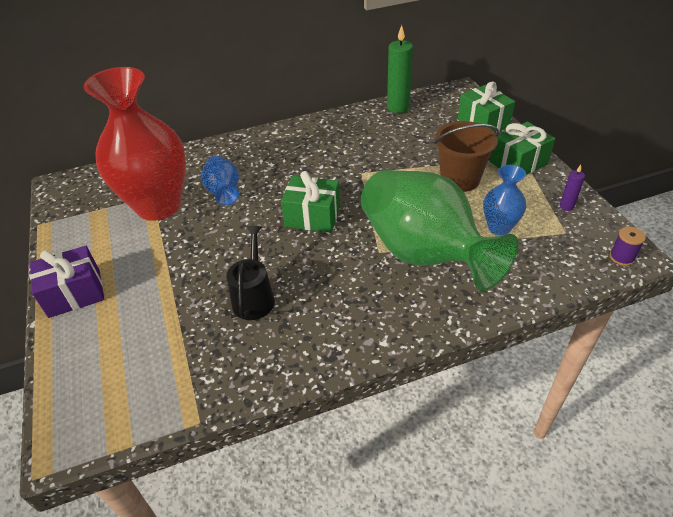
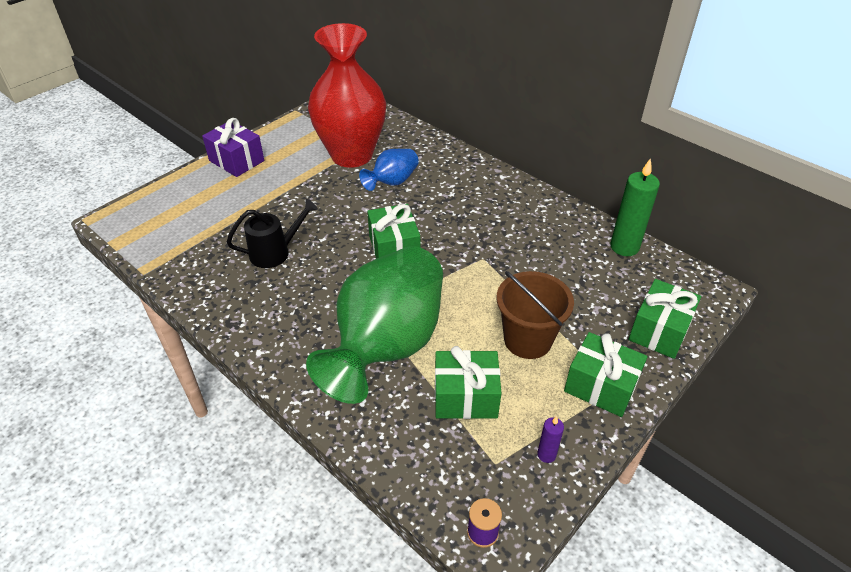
camera: 60 degrees right, 0 degrees up
(499, 227) = (465, 397): blue vase -> green gift

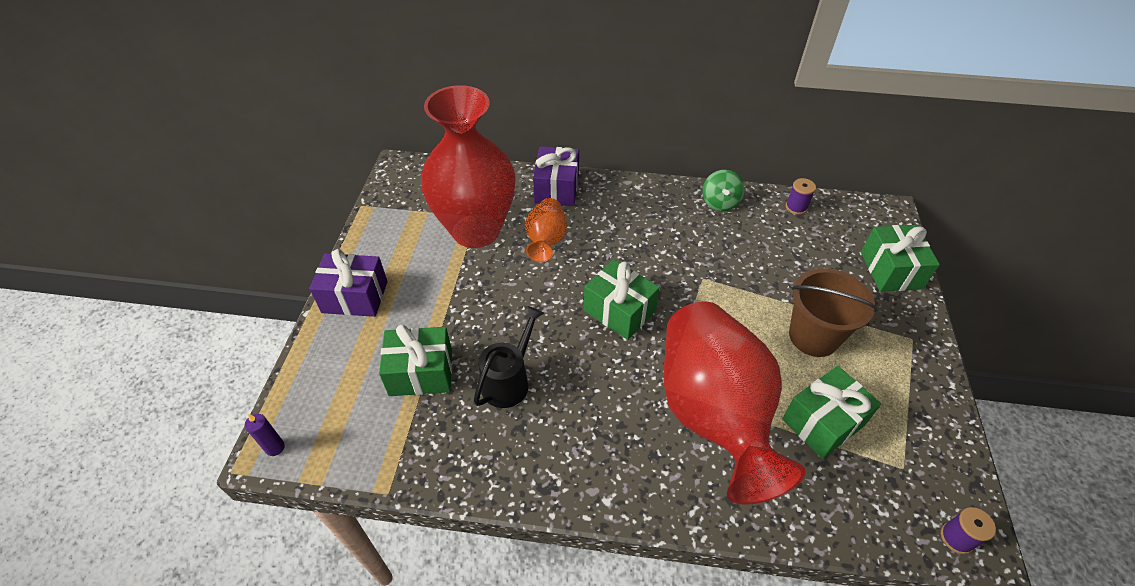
camera: 35 degrees left, 5 degrees up
(387, 345) = (713, 414): green vase -> red vase
(392, 182) = (546, 241): blue vase -> orange vase
(437, 153) = (557, 188): none -> purple gift
(546, 455) = (927, 433): purple candle -> purple candle (275, 447)
(558, 215) = (720, 202): none -> green spinning top
(601, 386) = (902, 345): green gift -> green gift (421, 372)
(624, 247) = (796, 207): green candle -> purple spool

